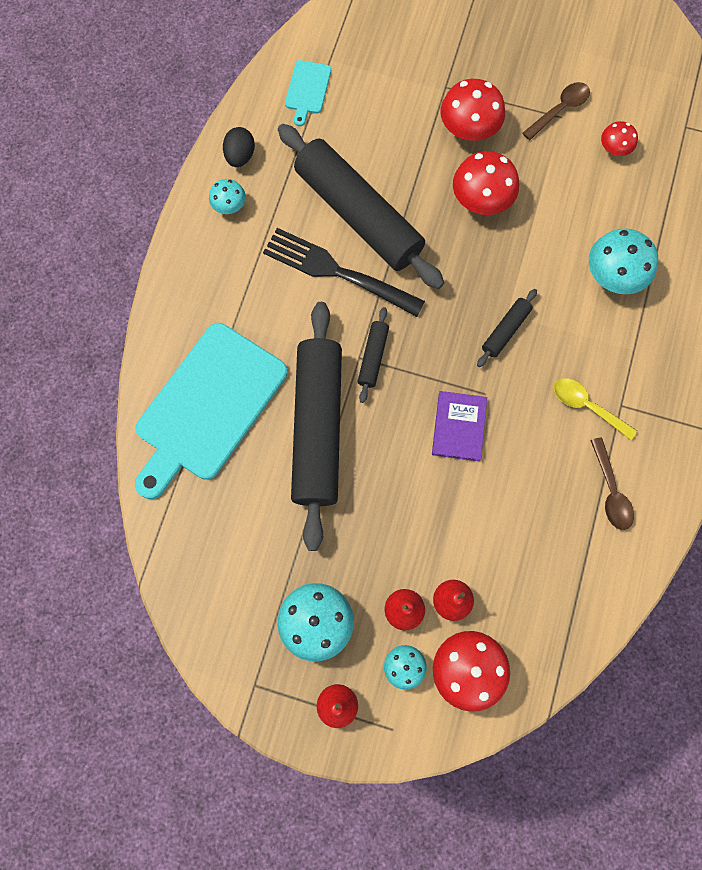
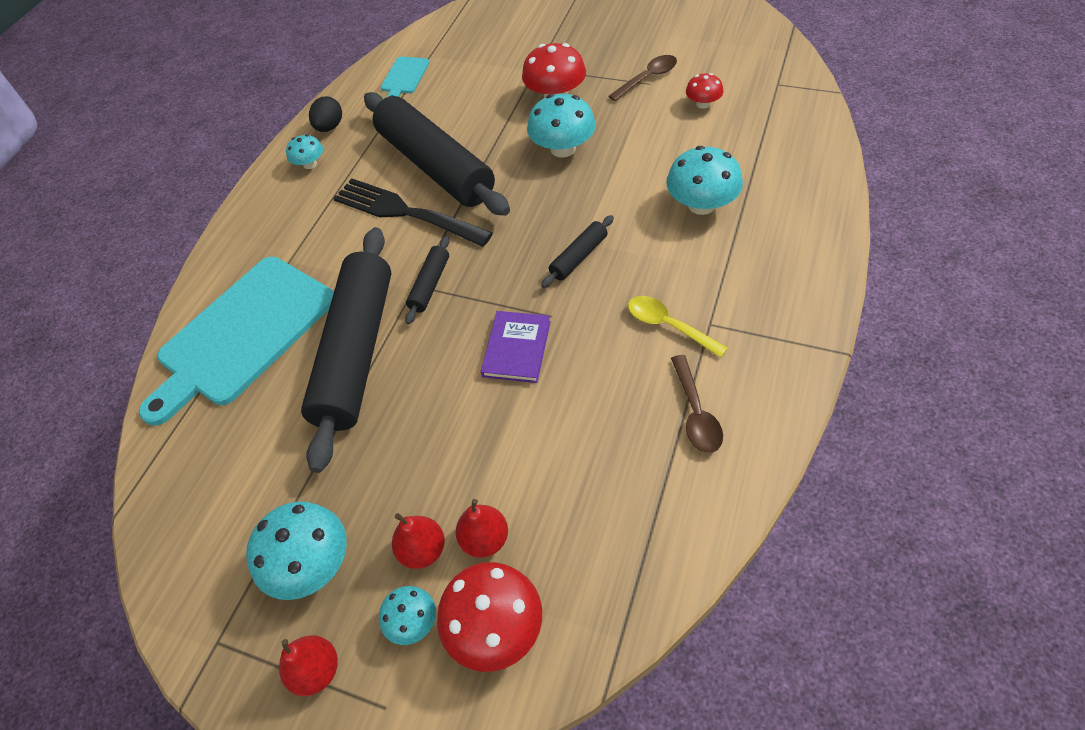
camera: 10 degrees right, 20 degrees down
(481, 199) = (563, 148): red mushroom -> turquoise mushroom

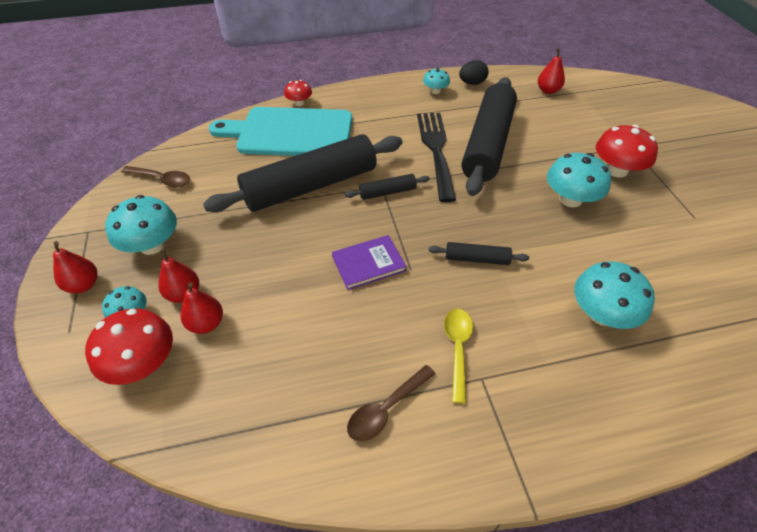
camera: 50 degrees right, 5 degrees down
(404, 77) = (548, 91): turquoise cutting board -> red pear
(647, 78) = (699, 213): brown spoon -> brown spoon (162, 179)
(703, 104) = (714, 263): red mushroom -> red mushroom (299, 103)

